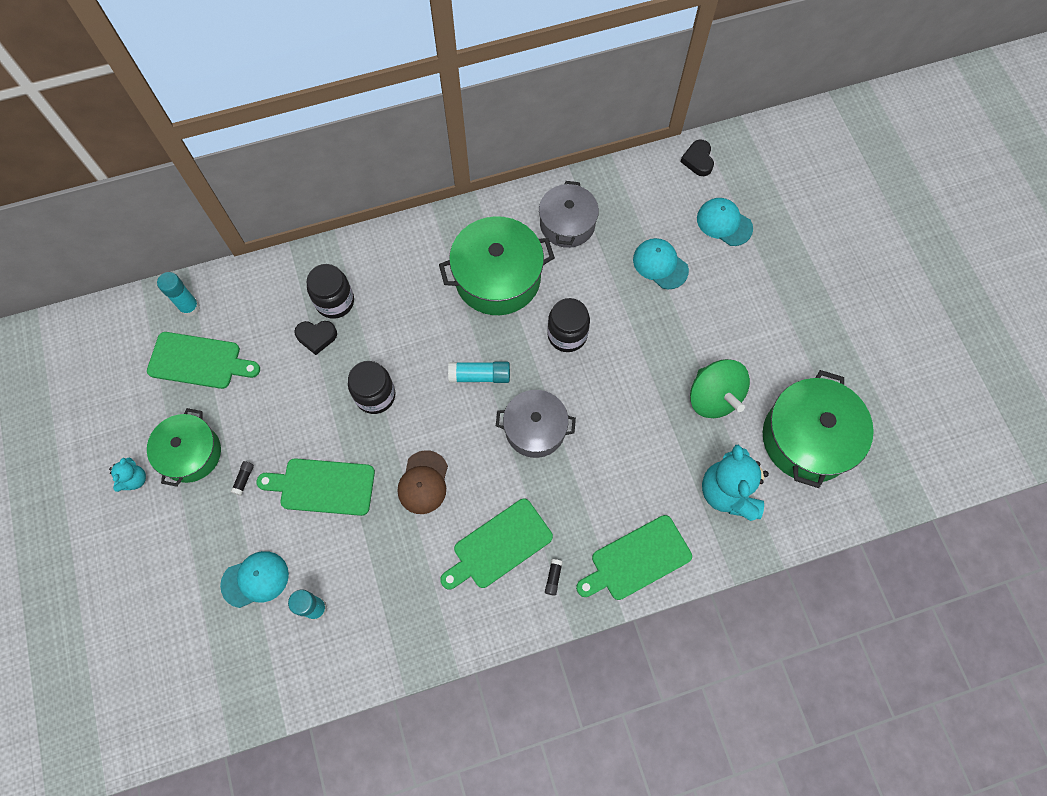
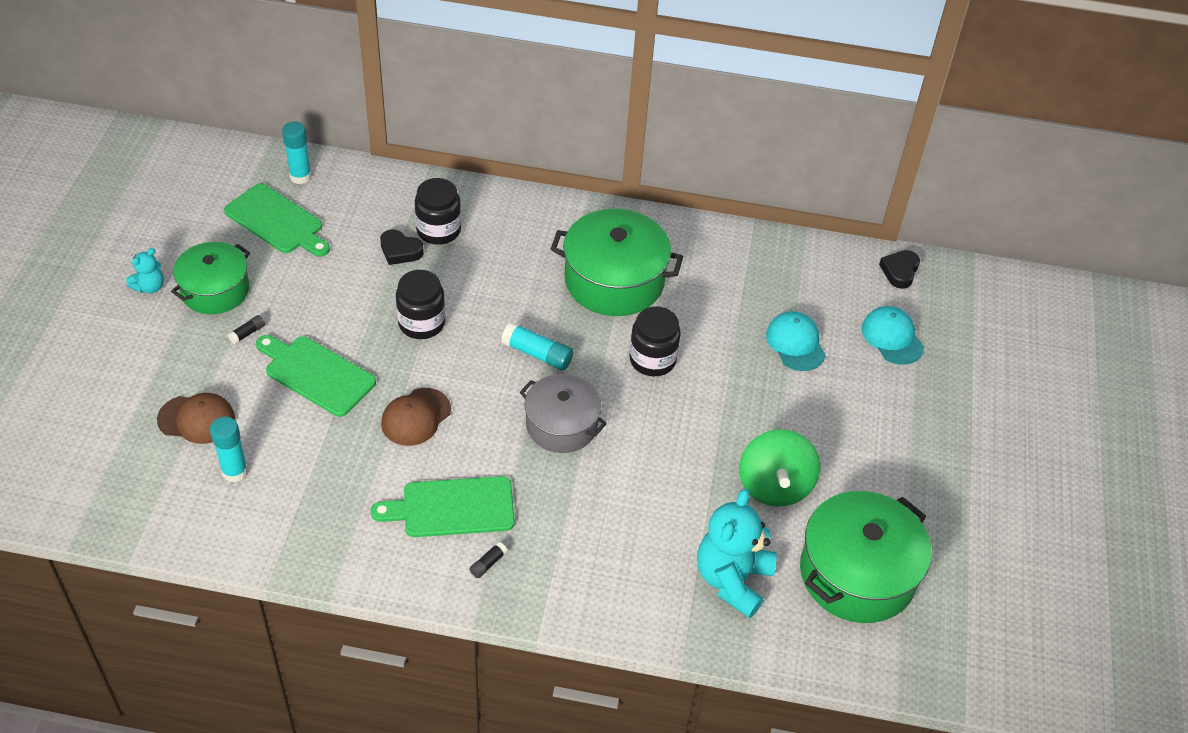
camera: 25 degrees right, 20 degrees down
(255, 579) = (197, 419): turquoise cap -> brown cap
(567, 224) = (719, 266): grey pot -> none
(637, 559) = (588, 591): green cutting board -> none

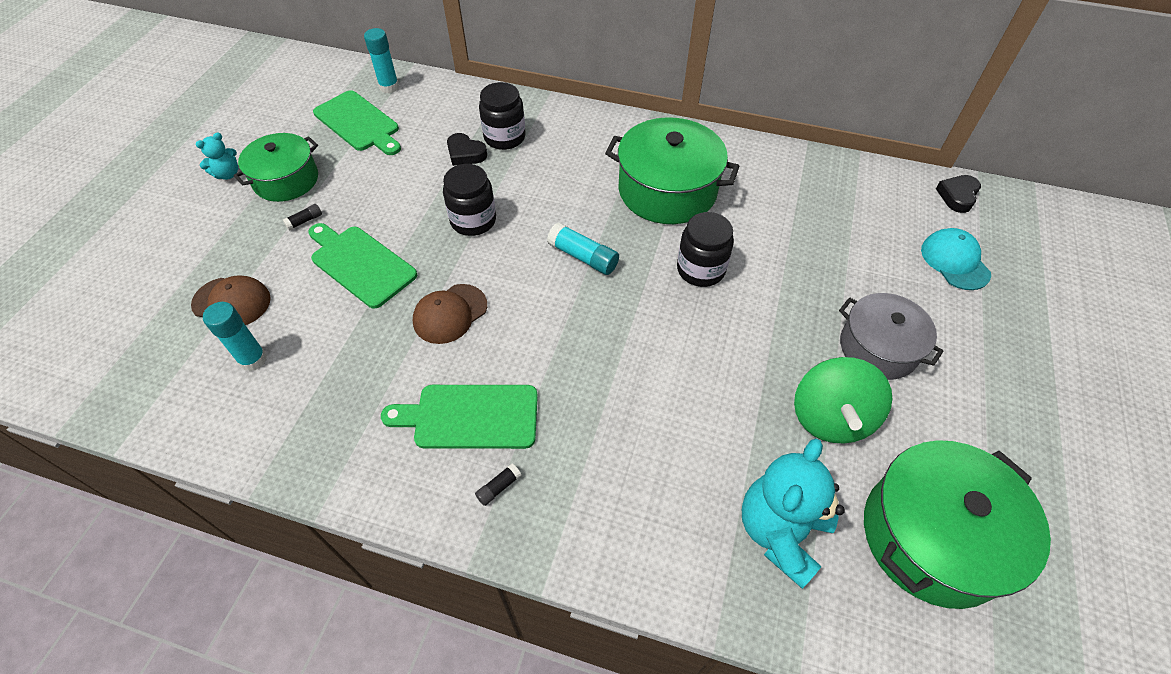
camera: 10 degrees right, 5 degrees up
(562, 425) = (600, 332): grey pot -> grey pot (878, 348)
(795, 343) = (851, 261): turquoise cap -> none

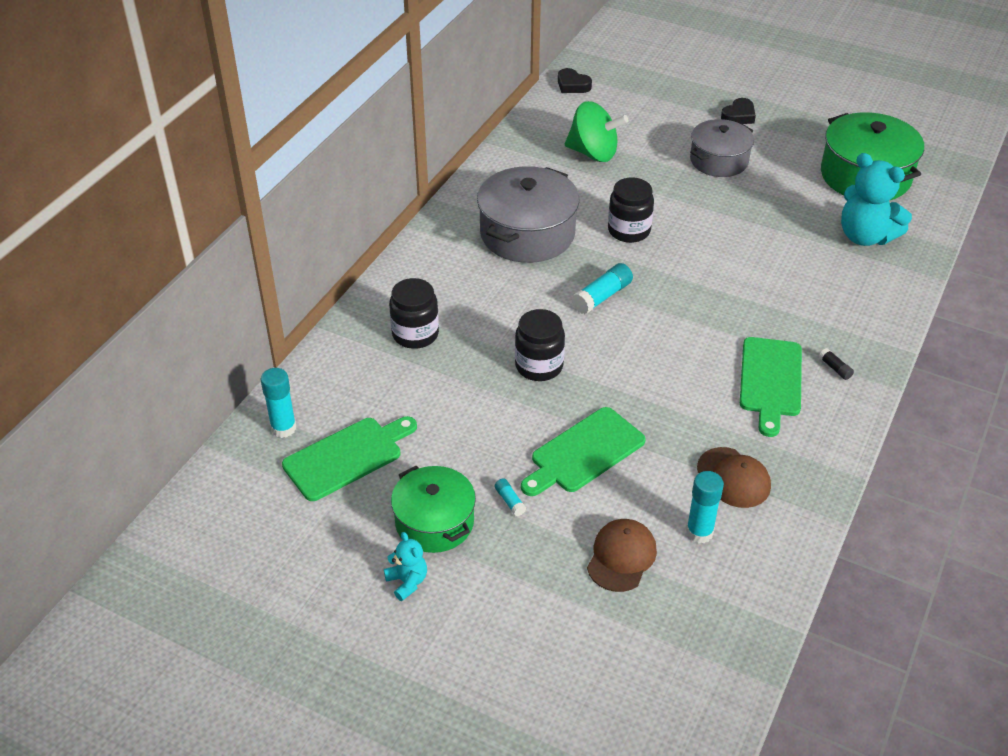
camera: 80 degrees left, 10 degrees down
(304, 221) = (509, 501): black glue stick -> turquoise glue stick
(450, 314) = (658, 388): brown cap -> brown cap (733, 478)
(465, 153) = (433, 366): black heart -> black heart (738, 116)
(667, 190) = (527, 234): green pot -> grey pot
(830, 418) = (778, 196): green spinning top -> green spinning top (593, 153)
(954, 261) = (641, 105): turquoise cap -> none

